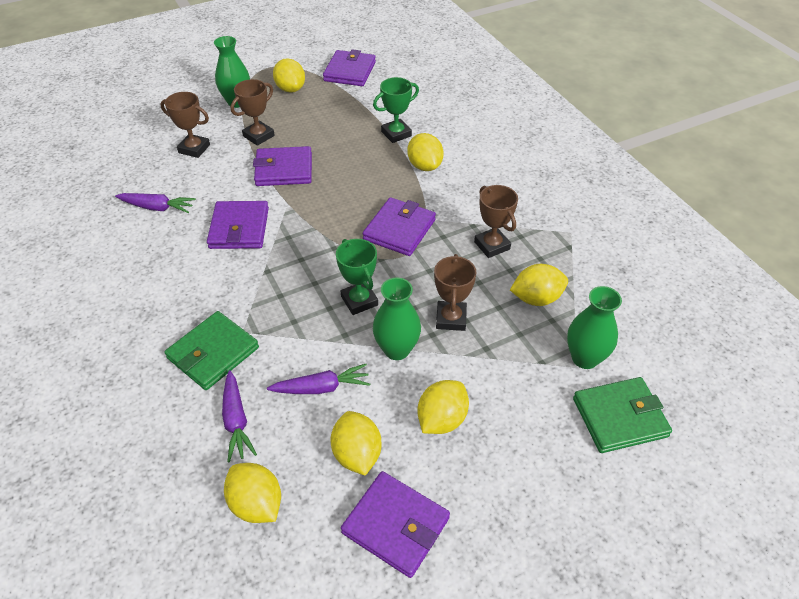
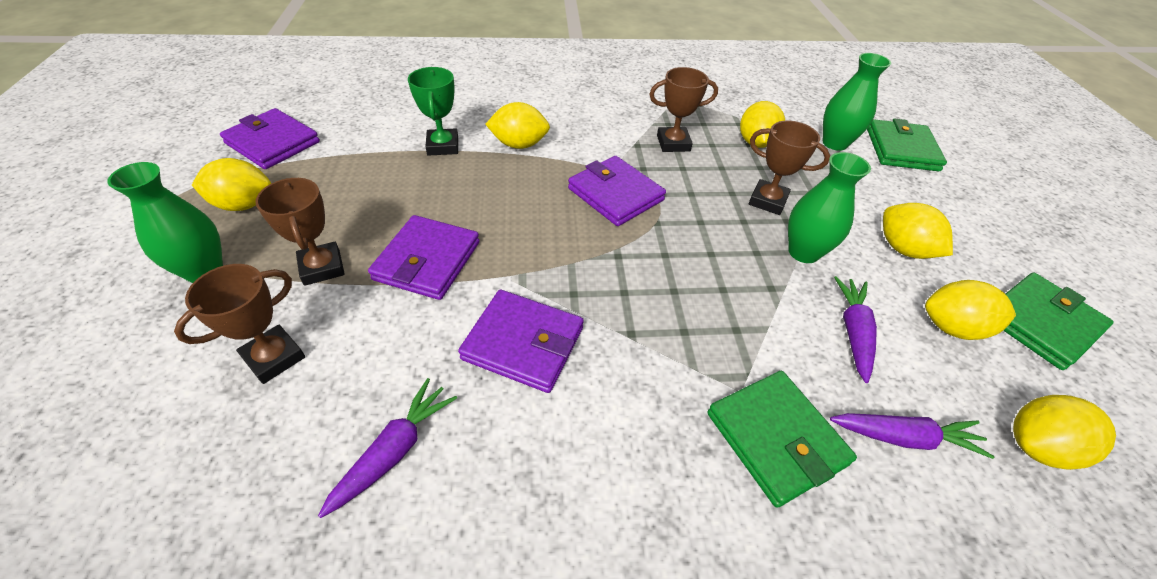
camera: 70 degrees left, 0 degrees up
(359, 301) = (719, 259): green trophy -> none
(396, 525) = (1040, 323): purple wallet -> green wallet

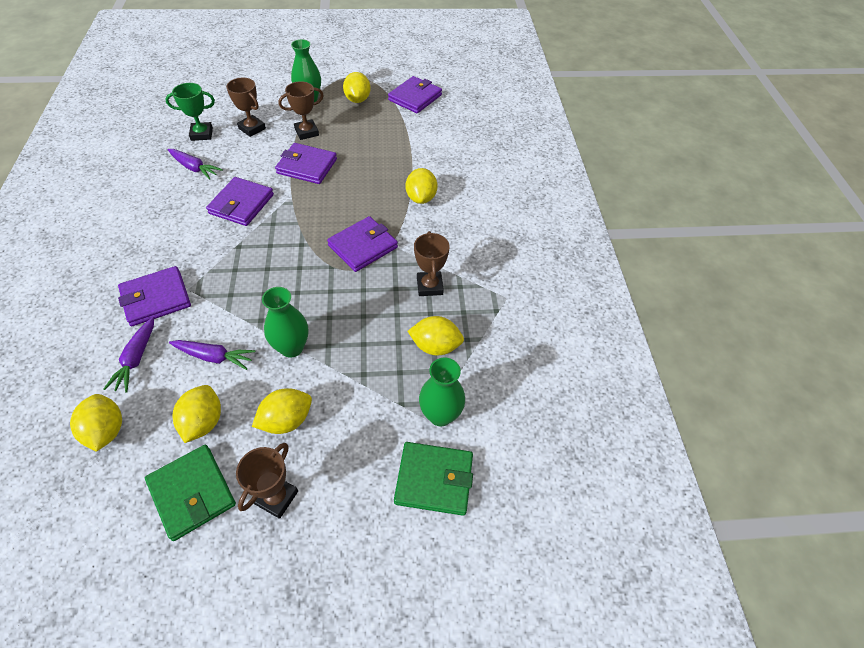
camera: 90 degrees right, 5 degrees up
(443, 146) = (416, 163): green trophy -> green trophy (202, 134)
(767, 201) = (352, 337): brown trophy -> brown trophy (276, 497)
(776, 438) = (156, 298): green wallet -> purple wallet

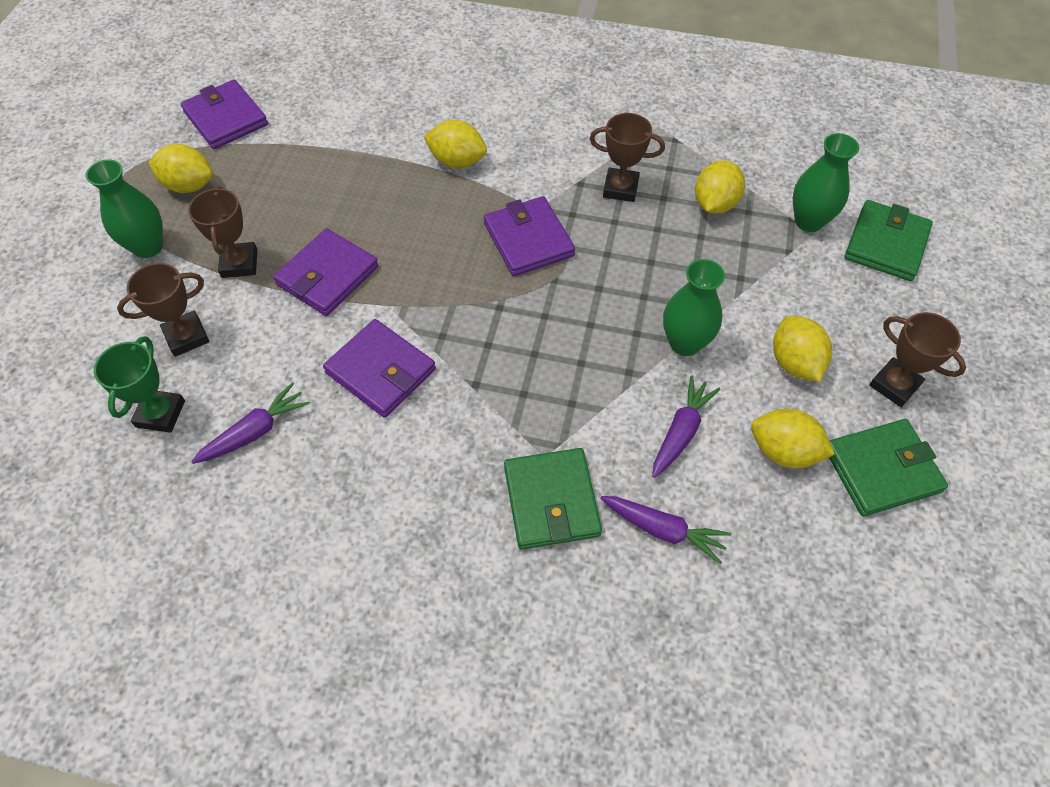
camera: 70 degrees left, 5 degrees up
(106, 431) = (780, 569): yellow lemon -> none
(156, 298) = (551, 501): purple wallet -> green wallet

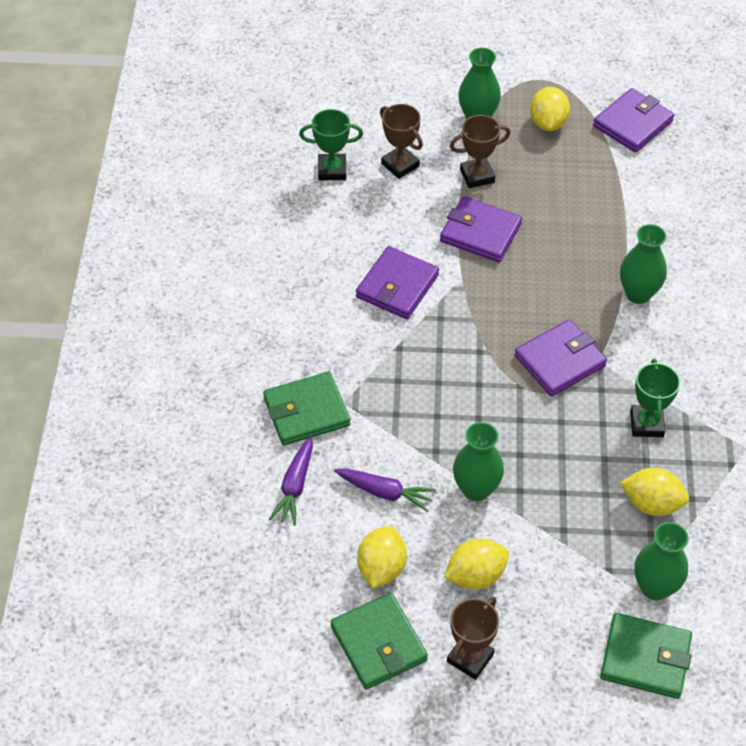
camera: 80 degrees right, 5 degrees down
(255, 431) = (329, 225): purple carrot -> none
(457, 161) = (638, 294): yellow lemon -> green vase
(620, 188) = (646, 424): brown trophy -> green trophy

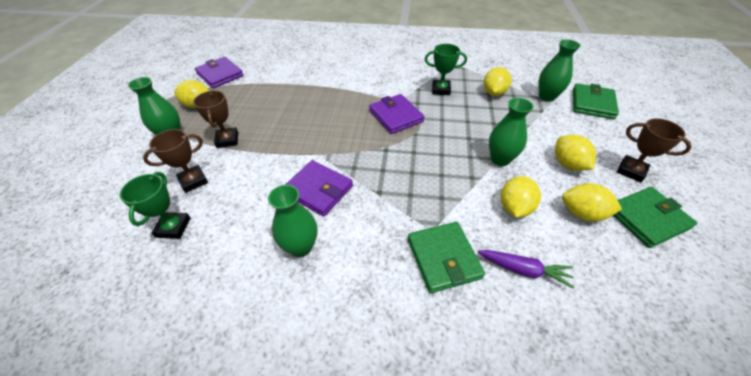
camera: 85 degrees left, 5 degrees down
(385, 492) = (514, 207): purple carrot -> yellow lemon
(480, 232) = (281, 142): purple wallet -> none
(638, 294) = (349, 84): green vase -> green vase (301, 247)

